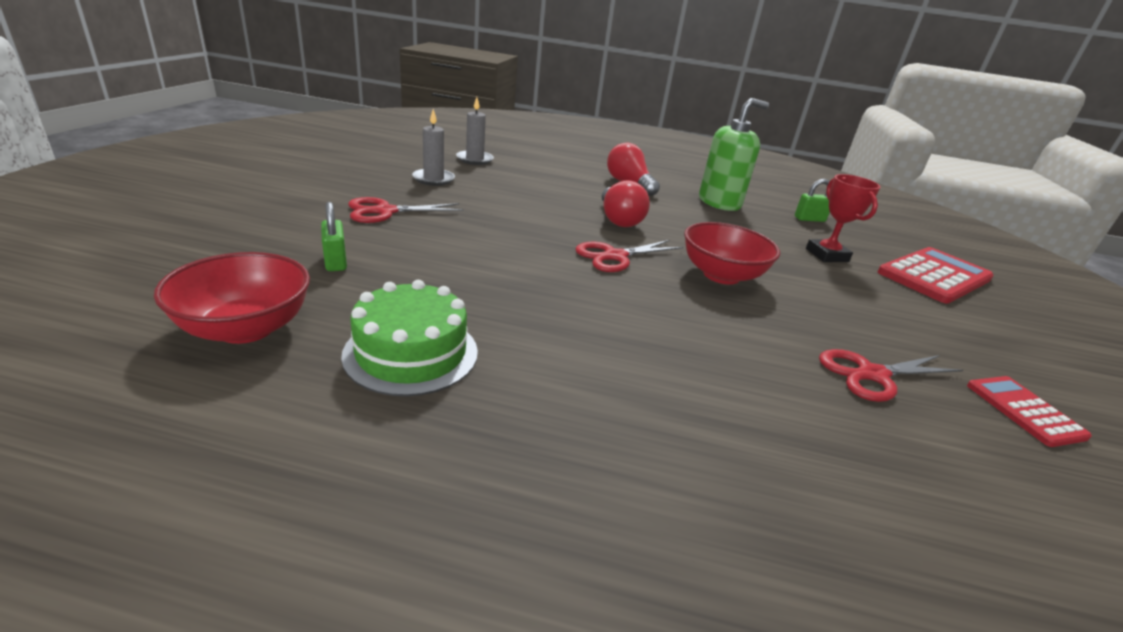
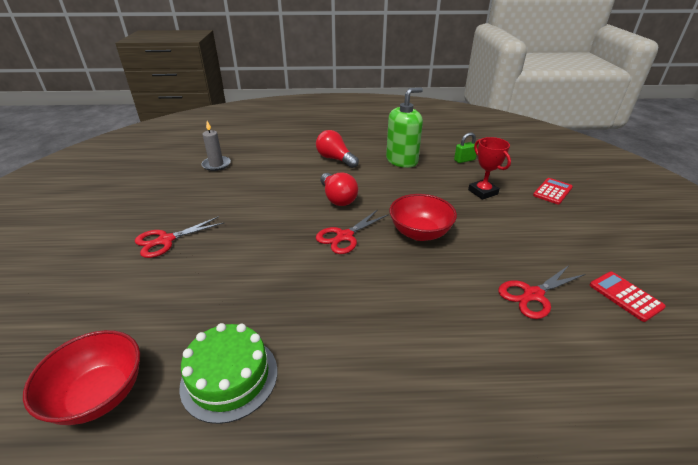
camera: 10 degrees left, 5 degrees up
(335, 261) = (144, 304): green padlock -> none
(433, 179) = (191, 195): grey candle -> none
(934, 276) = (552, 191): red calculator -> red calculator, size x0.56

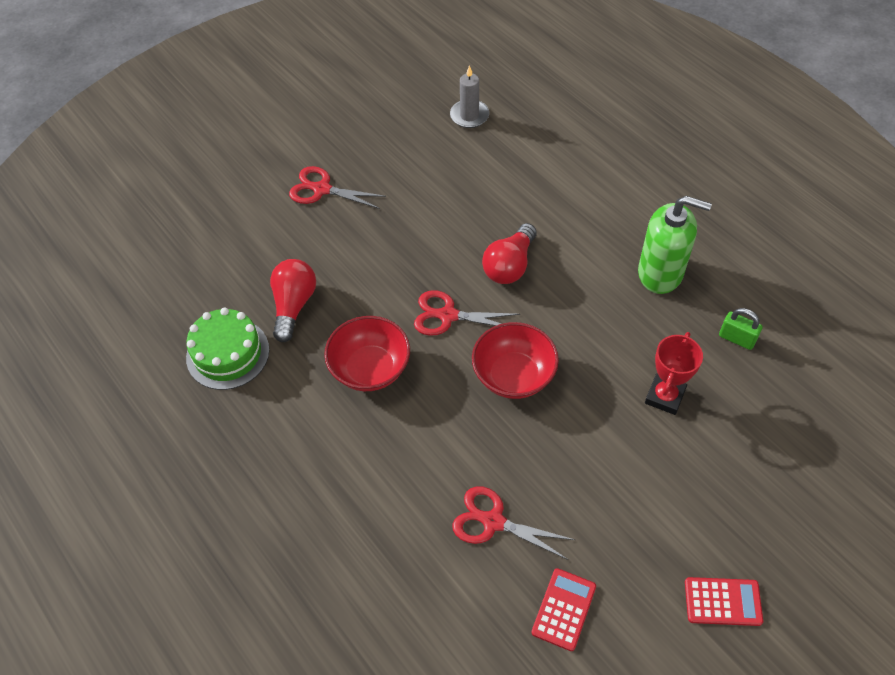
camera: 55 degrees right, 20 degrees up
(99, 394) = (163, 294): red bowl -> red bowl (370, 369)
(335, 159) = (593, 206): red light bulb -> red light bulb (293, 305)
(552, 191) = (746, 474): red calculator -> red calculator (723, 602)

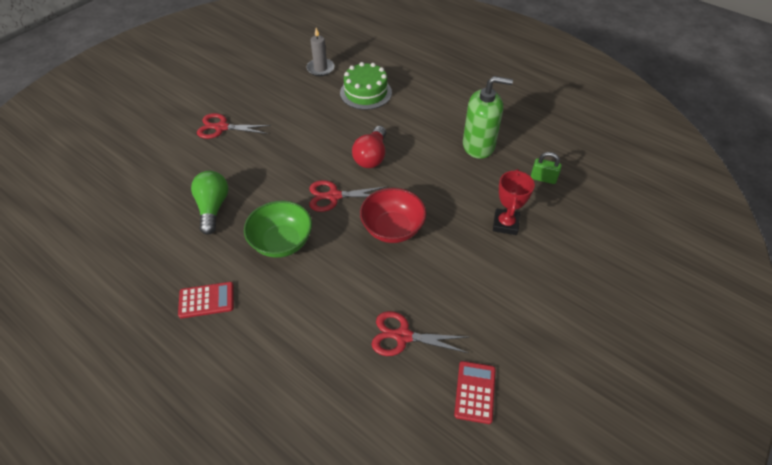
camera: 15 degrees left, 5 degrees down
(228, 353) = (164, 250): green cake -> green cake (366, 92)
(293, 305) = (213, 208): red light bulb -> green light bulb
(370, 369) = (282, 242): red bowl -> green bowl
(723, 602) = (592, 360): red calculator -> red calculator (206, 300)

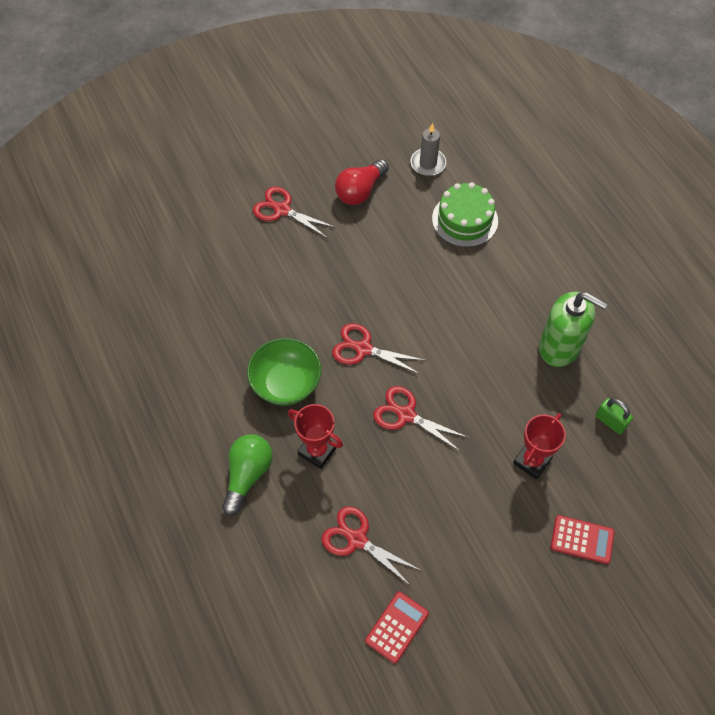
camera: 25 degrees right, 10 degrees up
(206, 300) = (189, 418): red calculator -> red calculator (582, 539)
(213, 208) = (234, 313): green light bulb -> green light bulb (247, 475)
(333, 282) = (317, 451): none -> red trophy
(371, 156) = (428, 313): red light bulb -> red light bulb (360, 191)
(392, 229) = (406, 415): red bowl -> red scissors

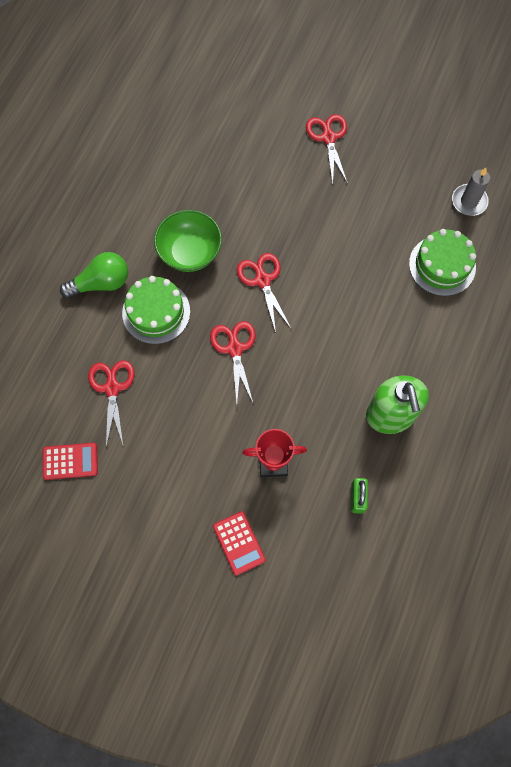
camera: 50 degrees right, 10 degrees up
(317, 451) = (156, 312): red trophy -> green cake
(360, 191) = (396, 175): red light bulb -> none

